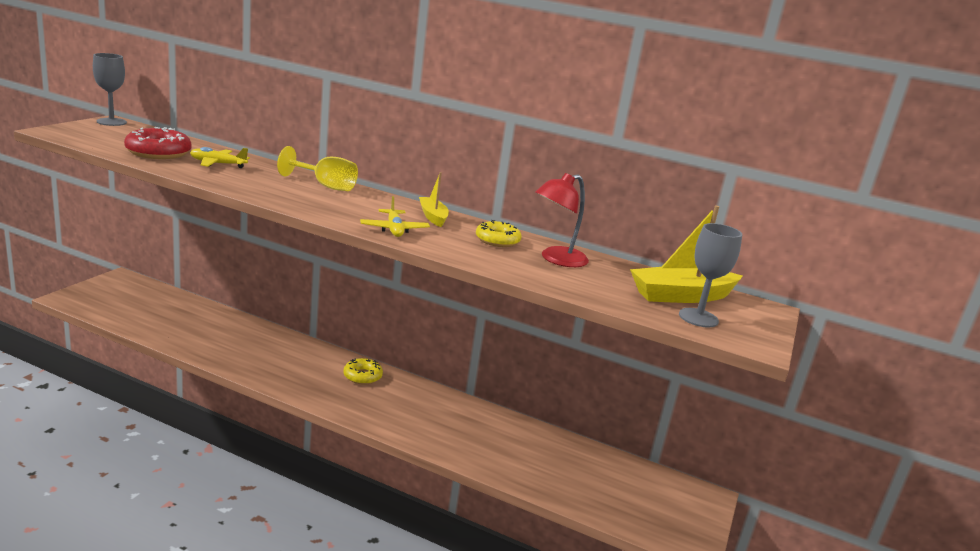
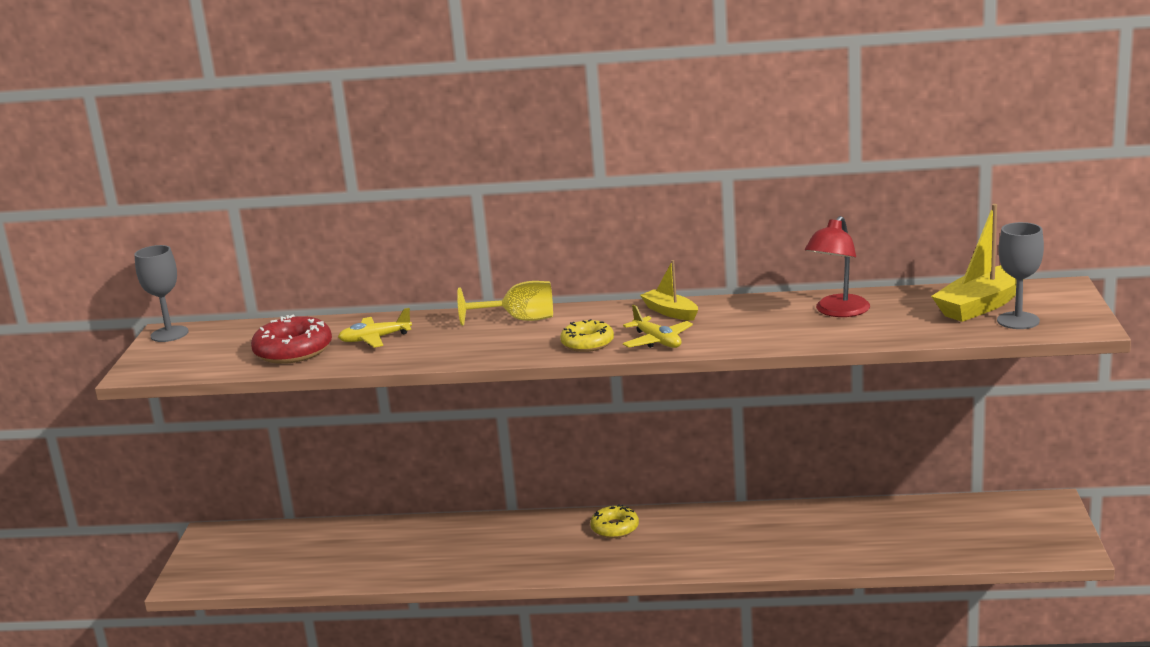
camera: 15 degrees left, 0 degrees up
(497, 240) = (762, 313): yellow donut -> yellow donut (587, 343)

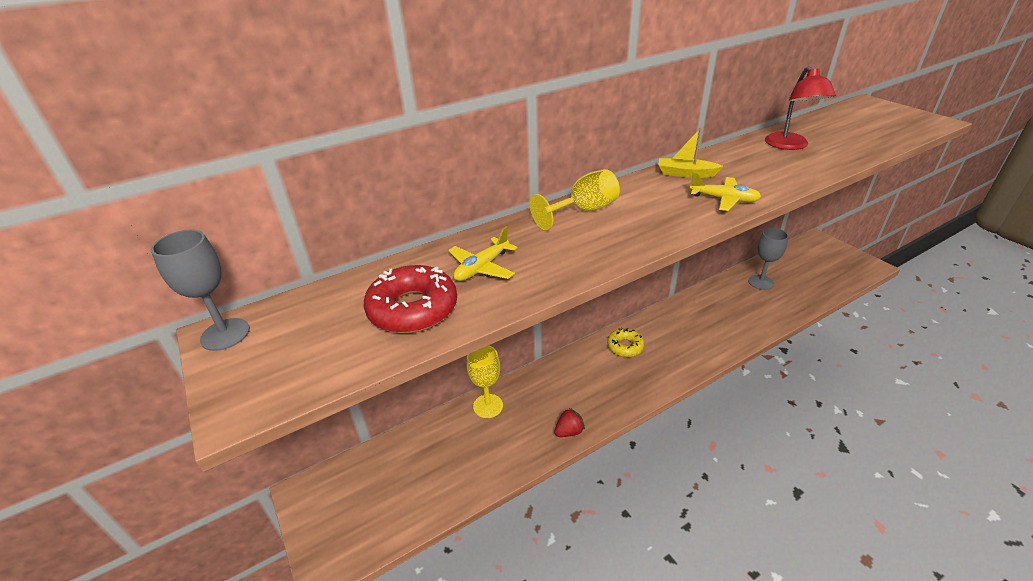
camera: 35 degrees left, 15 degrees up
(417, 529) = (488, 406): none -> yellow goblet
(464, 572) = (569, 431): none -> red strawberry
(587, 343) = (677, 216): yellow donut -> none
(982, 305) = (856, 121): yellow boat -> none
(1018, 321) = (896, 126): grey goblet -> grey goblet (760, 282)

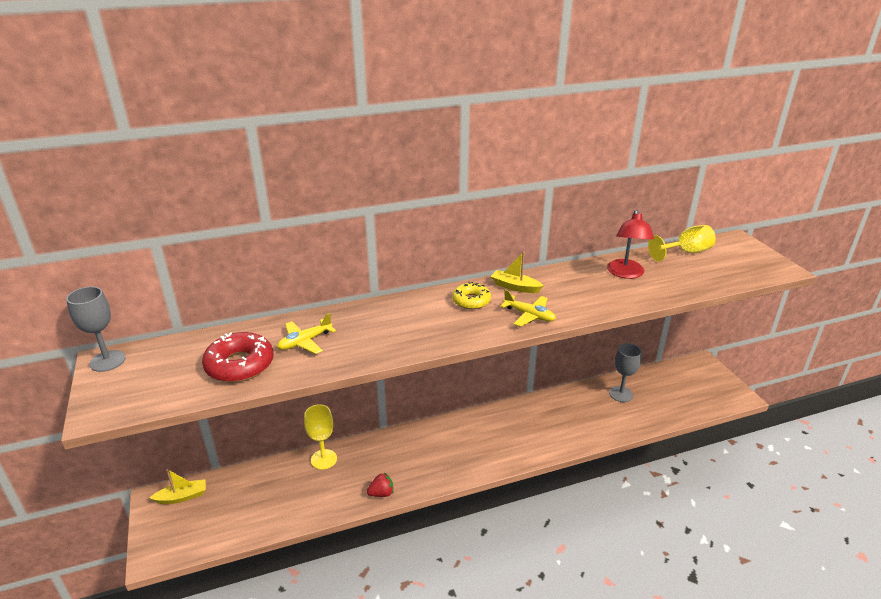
camera: 10 degrees right, 5 degrees down
(337, 483) = (182, 497): none -> yellow boat
(583, 211) = (409, 307): yellow goblet -> yellow goblet (686, 252)
(625, 346) = (464, 431): yellow donut -> yellow donut (471, 301)

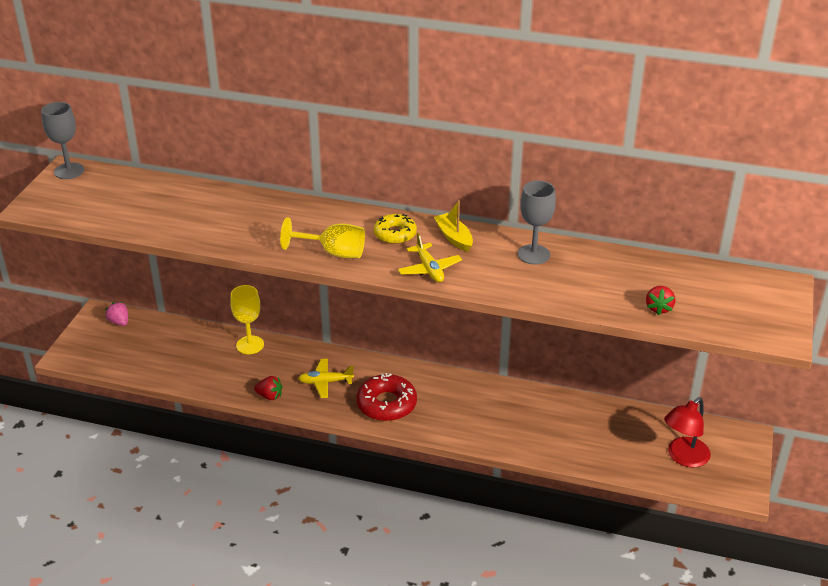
camera: 35 degrees right, 5 degrees up
(182, 497) = (119, 322): yellow boat -> pink strawberry
(240, 365) = (151, 212): red donut -> red donut (386, 404)
(305, 342) = (216, 213): yellow plane -> yellow plane (325, 382)
(621, 394) = (600, 422): grey goblet -> grey goblet (533, 254)
(626, 274) = (587, 269): red lamp -> red lamp (683, 457)
(686, 252) = (693, 274): yellow goblet -> yellow goblet (333, 252)
(700, 280) = (659, 308): none -> red strawberry

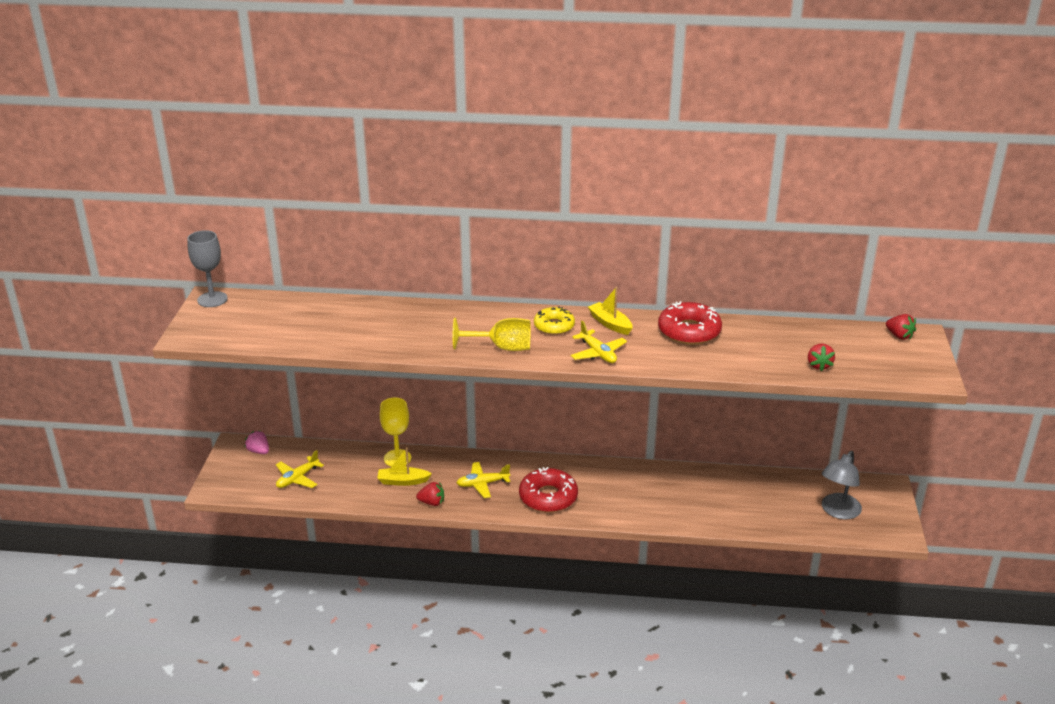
camera: 10 degrees left, 5 degrees down
(147, 355) = (297, 478): none -> yellow plane
(248, 370) = (403, 481): none -> yellow boat
(533, 254) = (689, 331): grey goblet -> red donut
(683, 457) = (837, 511): red lamp -> grey lamp
(760, 283) = (899, 336): none -> red strawberry

